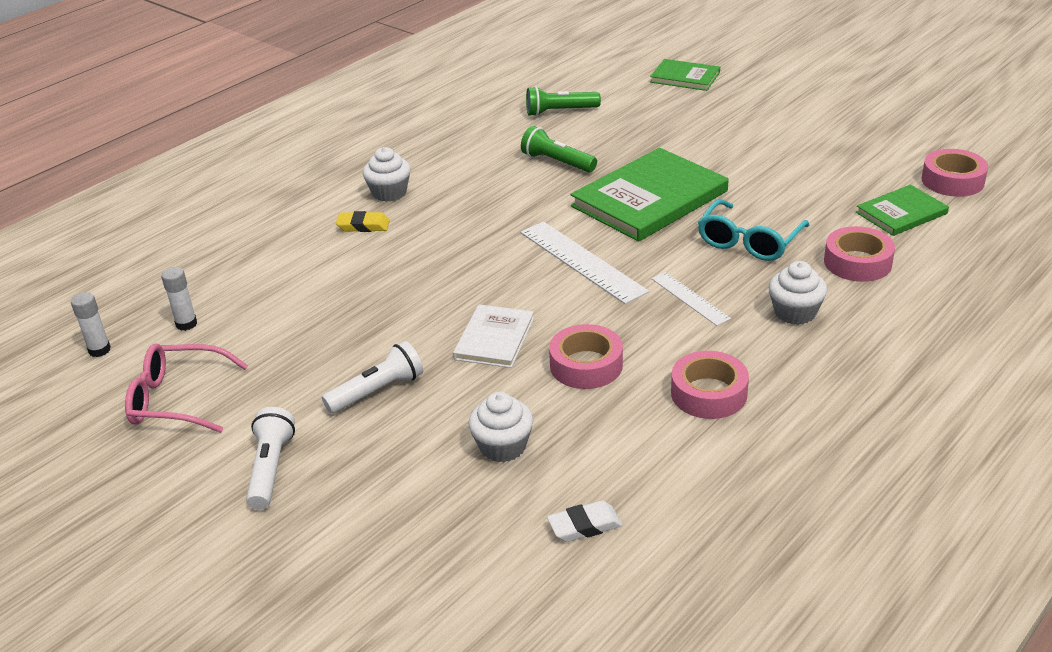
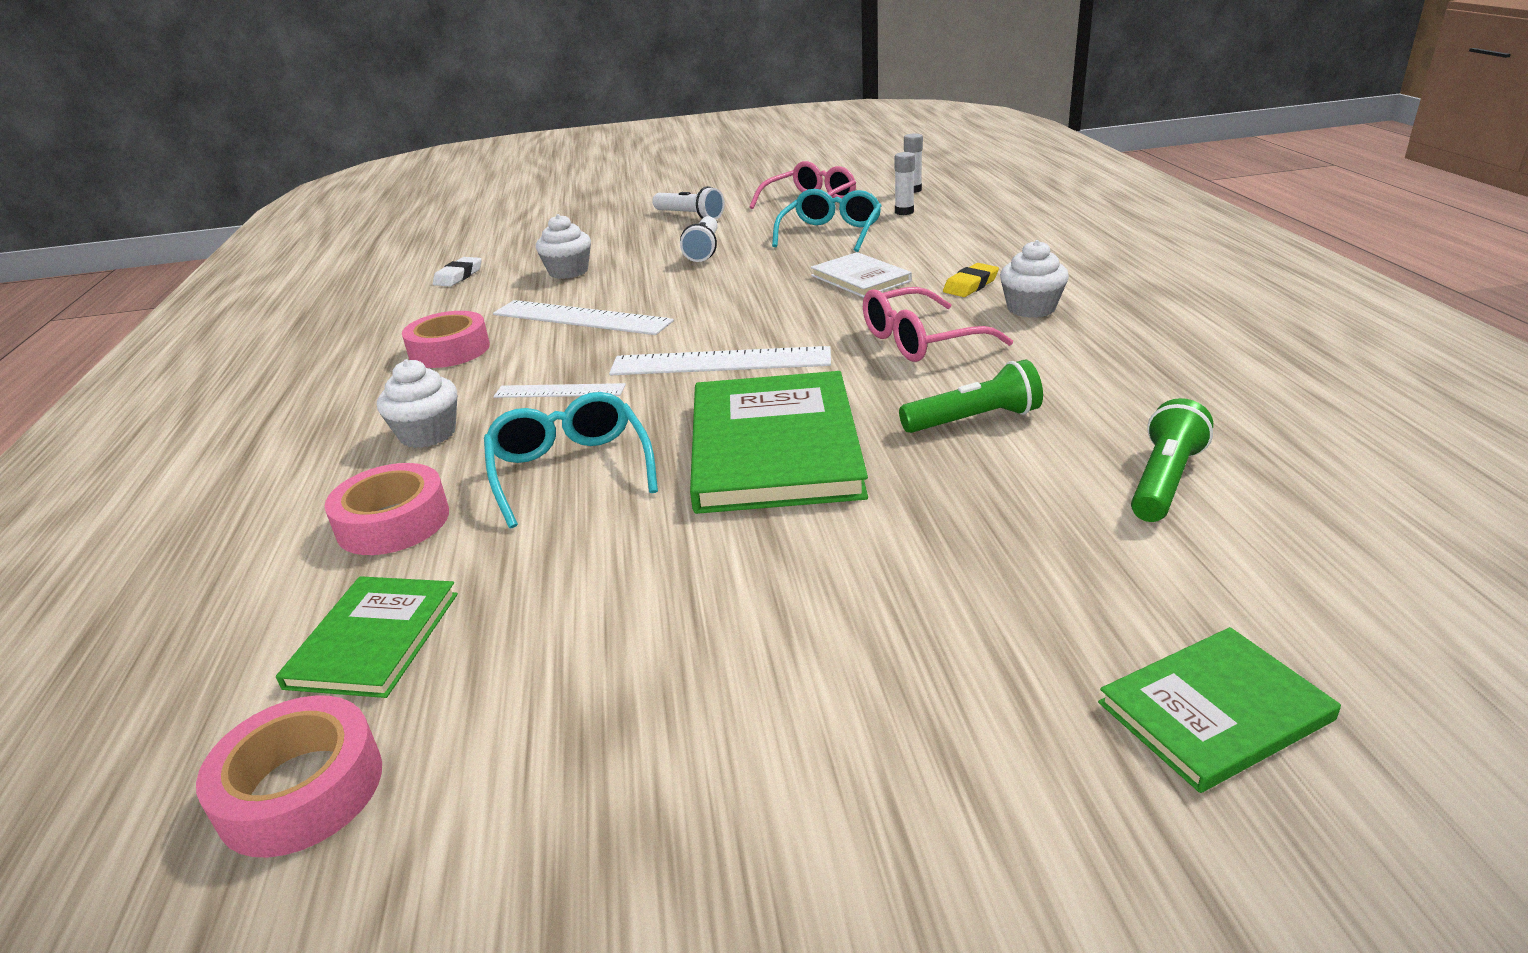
camera: 130 degrees right, 5 degrees down
(278, 338) = (830, 233): none -> turquoise glasses
(476, 209) = (920, 341): none -> pink glasses
(494, 339) = (683, 296): white book -> white book (860, 278)
(586, 365) = (581, 318): pink tape -> white ruler

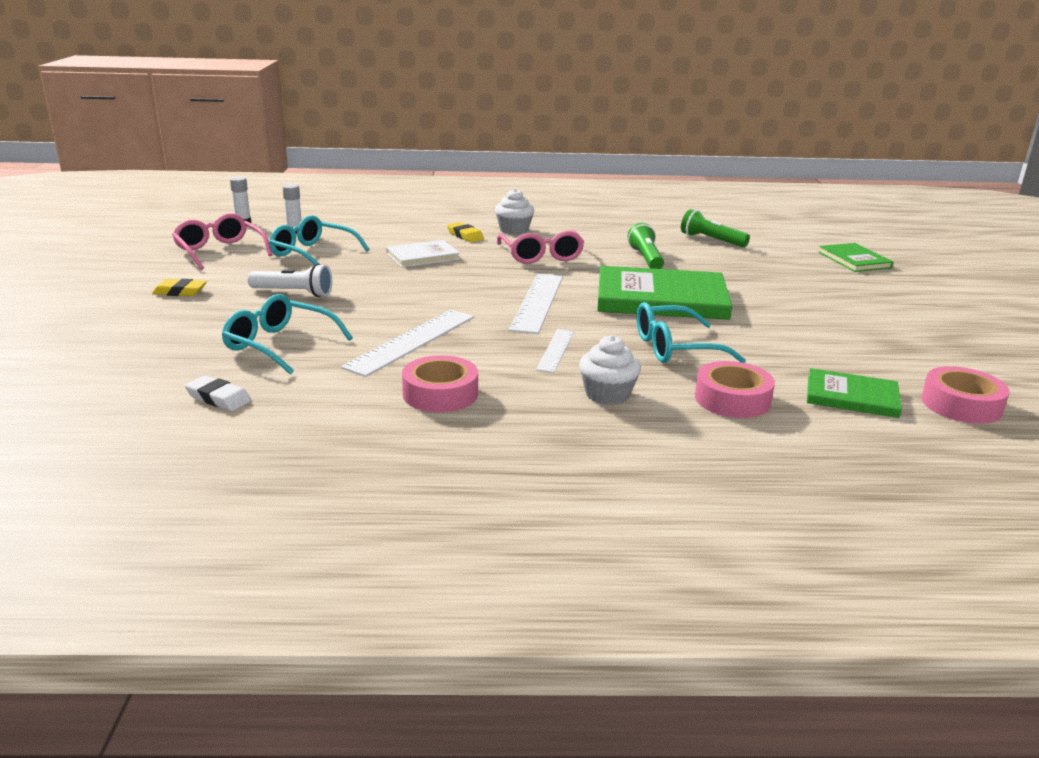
camera: 85 degrees left, 5 degrees down
(568, 272) = (279, 345): white cupcake -> turquoise glasses
(690, 216) = (180, 292): white flashlight -> yellow eraser

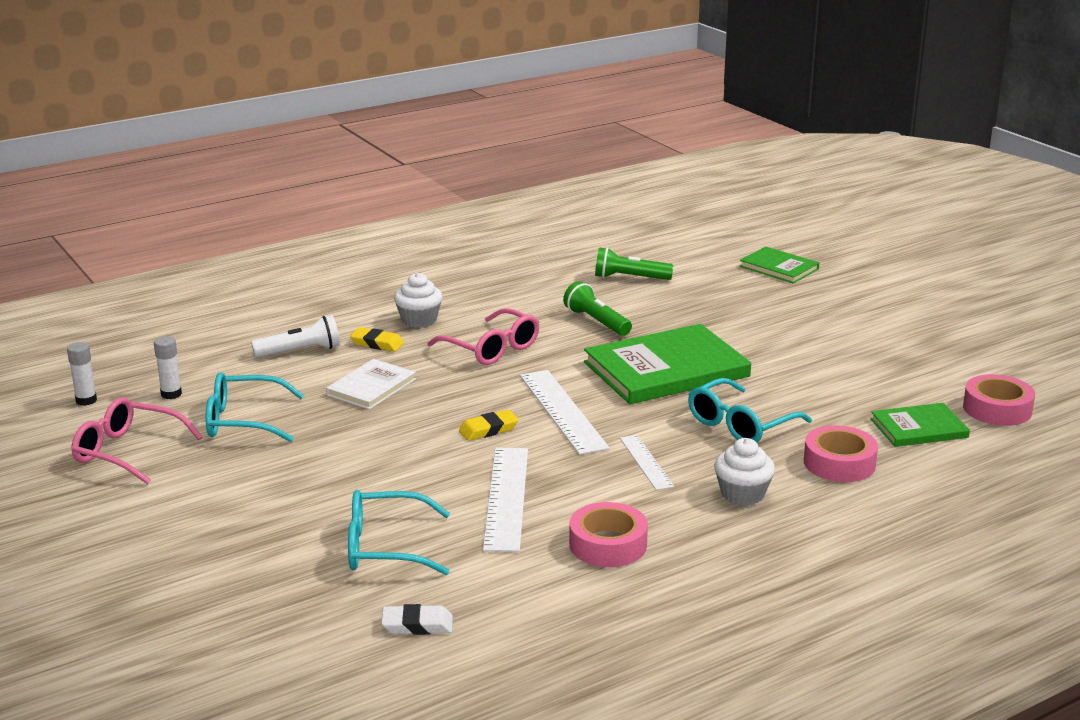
camera: 30 degrees left, 0 degrees up
(180, 292) = (173, 521): yellow eraser -> yellow eraser (488, 429)
(294, 293) = (303, 480): white flashlight -> white flashlight (300, 351)

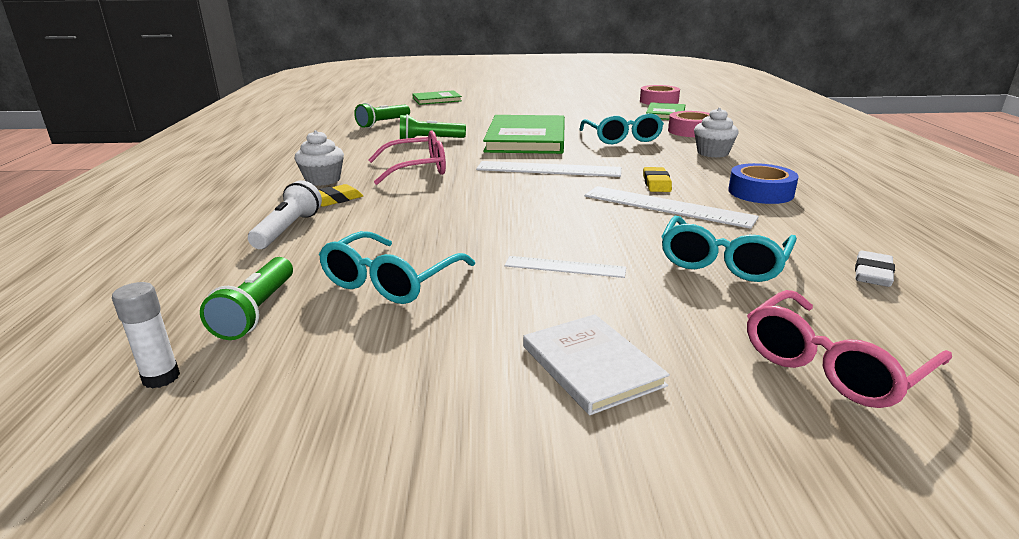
camera: 60 degrees left, 0 degrees up
(127, 452) = (362, 369): pink glasses -> pink glasses (832, 365)
(171, 394) = (257, 311): white glue stick -> green flashlight
(371, 387) = (413, 215): white book -> white book (591, 365)
(488, 429) = (549, 192): yellow eraser -> yellow eraser (656, 183)
(608, 544) = (760, 192): pink tape -> blue tape
(646, 462) = (649, 164): white ruler -> white ruler (565, 267)

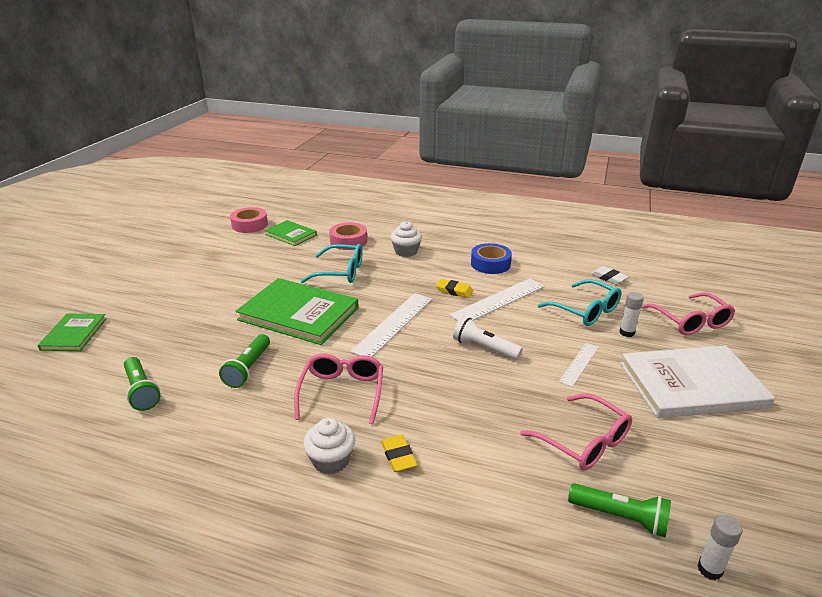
camera: 70 degrees left, 5 degrees up
(288, 229) = (463, 494): white flashlight -> white flashlight (484, 348)
(391, 281) = (584, 442): turquoise glasses -> pink glasses
(591, 365) = (692, 385): white book -> white book, size x1.85
(698, 298) = (627, 332): none -> white glue stick

